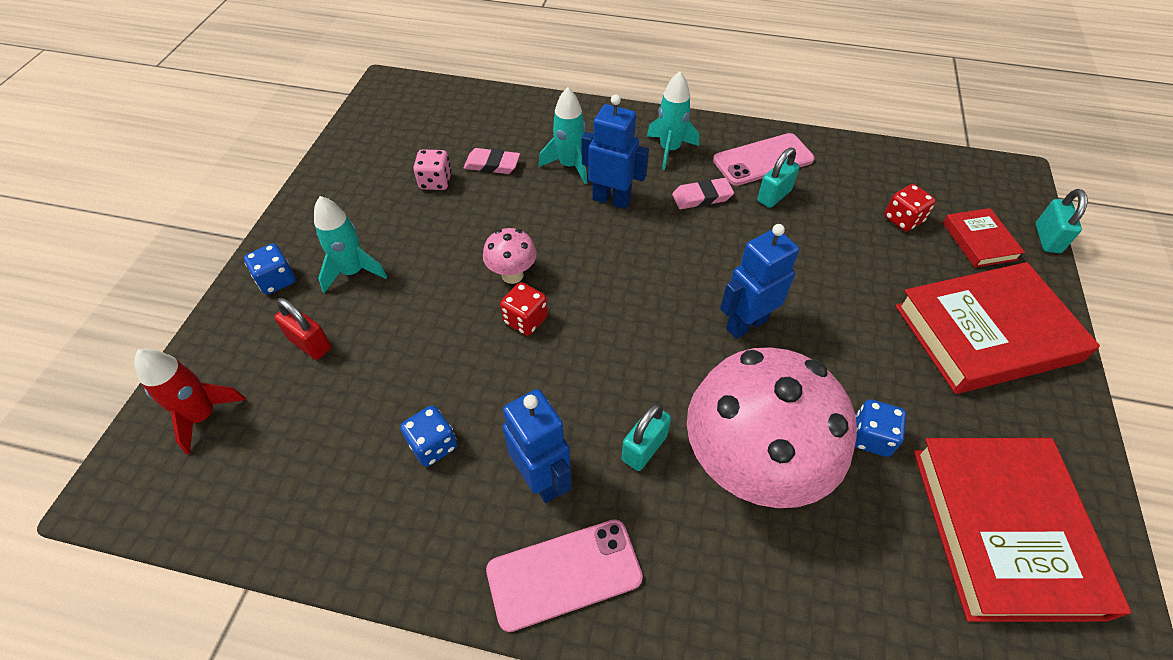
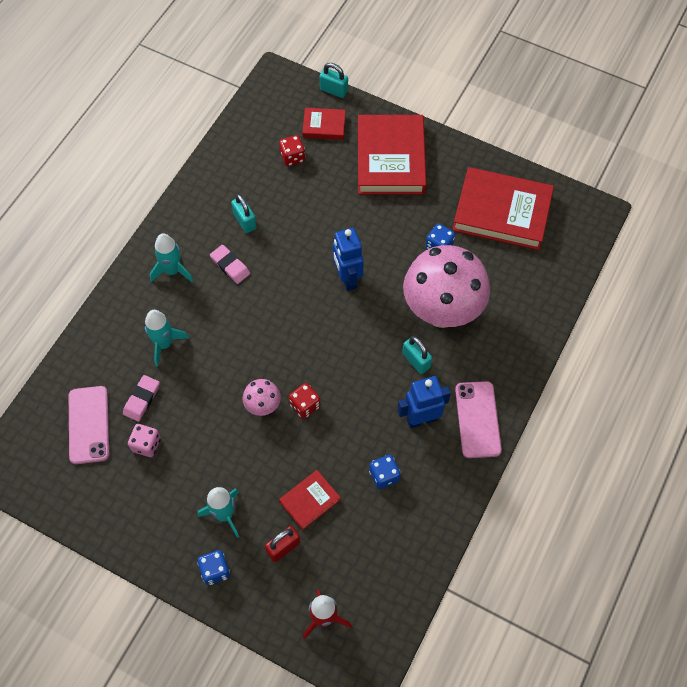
camera: 75 degrees left, 10 degrees up
(381, 358) = (310, 501): none -> red book
(611, 200) = (211, 324): blue robot -> none
(702, 197) = (230, 266): pink eraser -> pink eraser turned 45 degrees counterclockwise
(763, 160) = (207, 214): pink phone -> pink phone (89, 425)

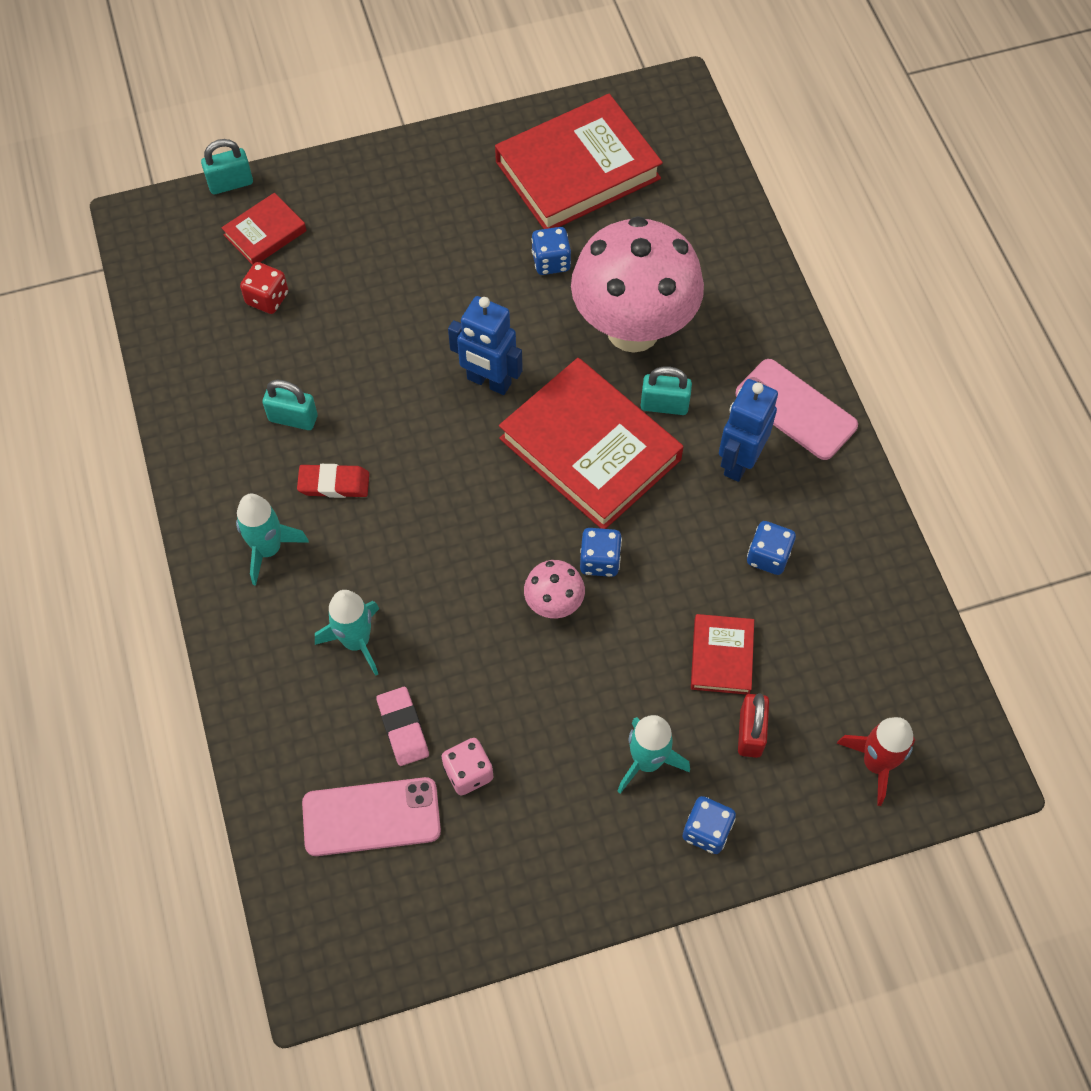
camera: 45 degrees left, 0 degrees up
(89, 425) = (371, 817): pink phone -> pink phone turned 45 degrees counterclockwise
(230, 266) = (334, 483): pink eraser -> red eraser
(305, 405) = (600, 560): red dice -> blue dice
(390, 159) = (388, 209): red book -> red book (590, 449)

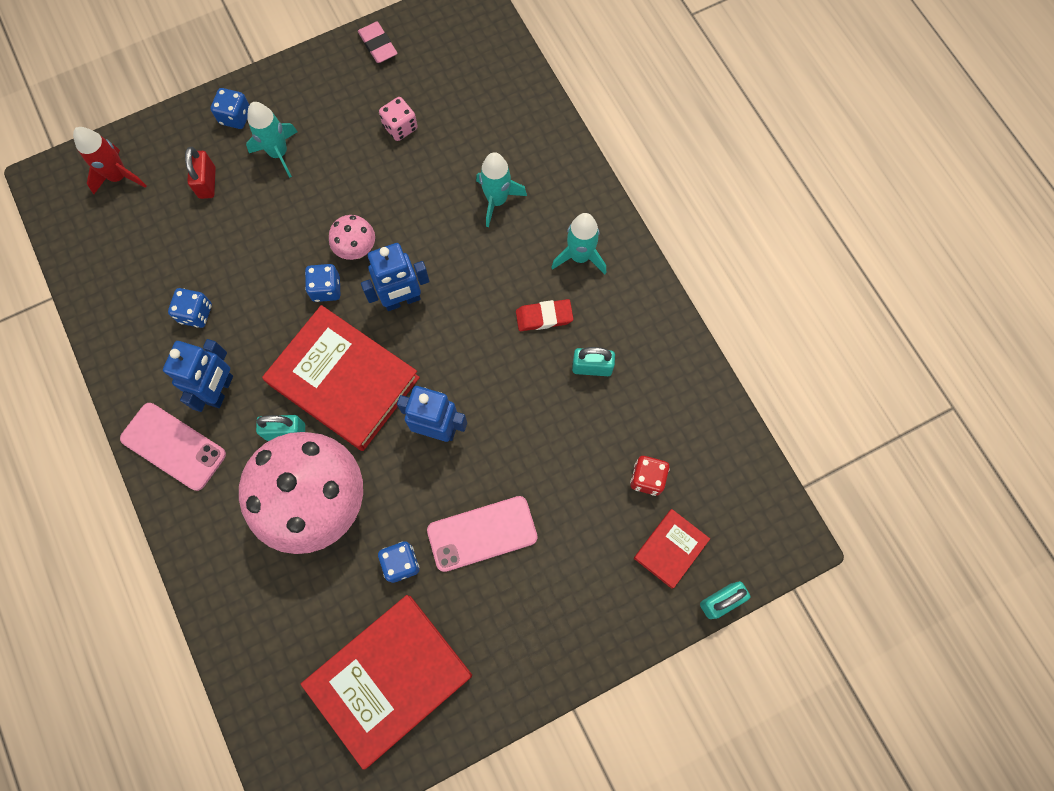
camera: 170 degrees right, 10 degrees up
(371, 817) = (459, 91): pink phone -> pink phone (482, 533)
(403, 728) = (450, 148): pink eraser -> pink eraser (378, 45)
(505, 531) = (402, 300): none -> blue robot
(721, 656) = (229, 232): red book -> none

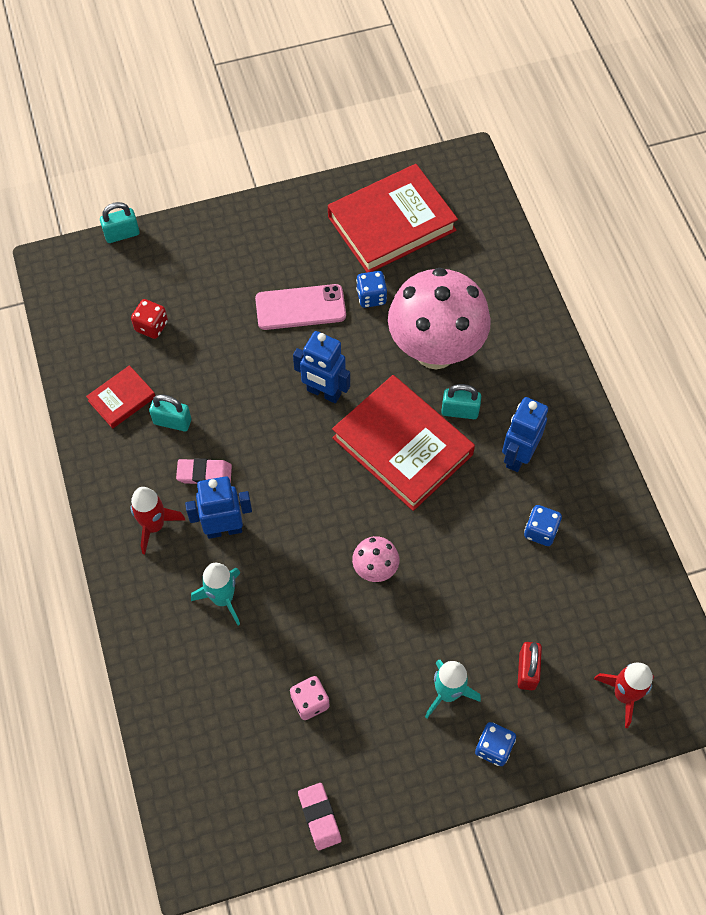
camera: 170 degrees left, 10 degrees down
(173, 446) = (561, 415): pink phone -> none
(326, 289) = (410, 534): blue dice -> none
(402, 300) = (337, 511): blue robot -> blue robot (224, 529)
(544, 317) = (204, 473): red eraser -> pink eraser
(580, 256) = (154, 526): turquoise rocket -> red rocket
(670, 549) = (149, 274): red book -> red book (122, 399)

